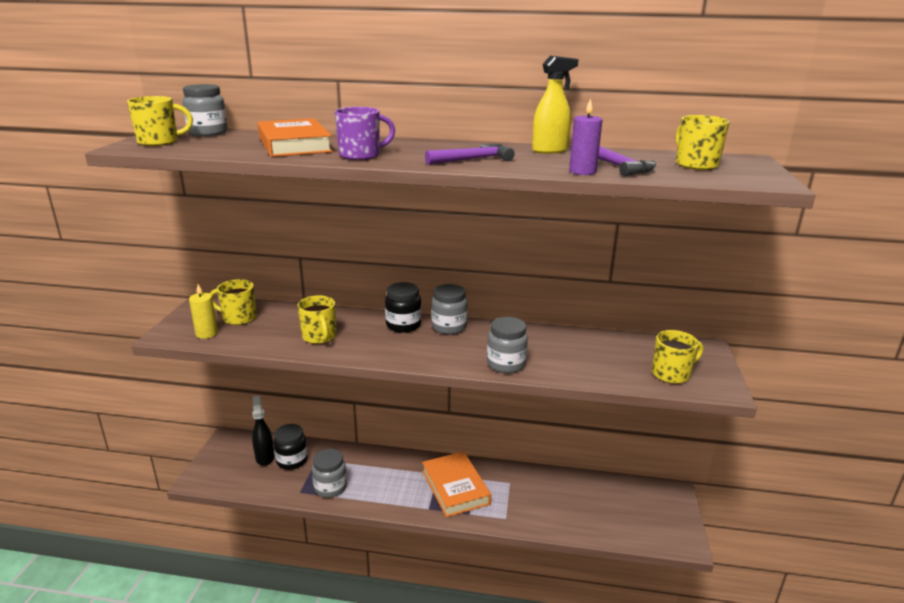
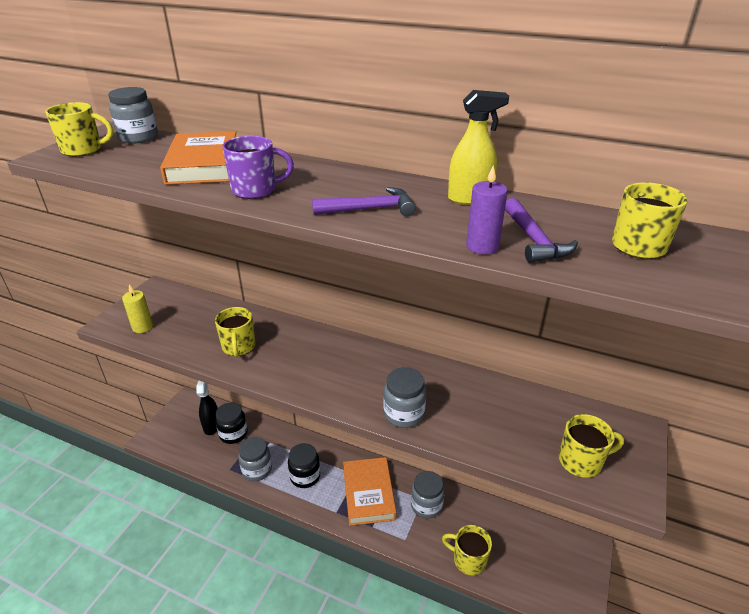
camera: 15 degrees right, 10 degrees up
(238, 318) = (177, 311): yellow mug -> yellow mug (468, 559)
(403, 325) = (323, 344): black jar -> black jar (305, 476)
(449, 327) = (366, 353): grey jar -> grey jar (426, 505)

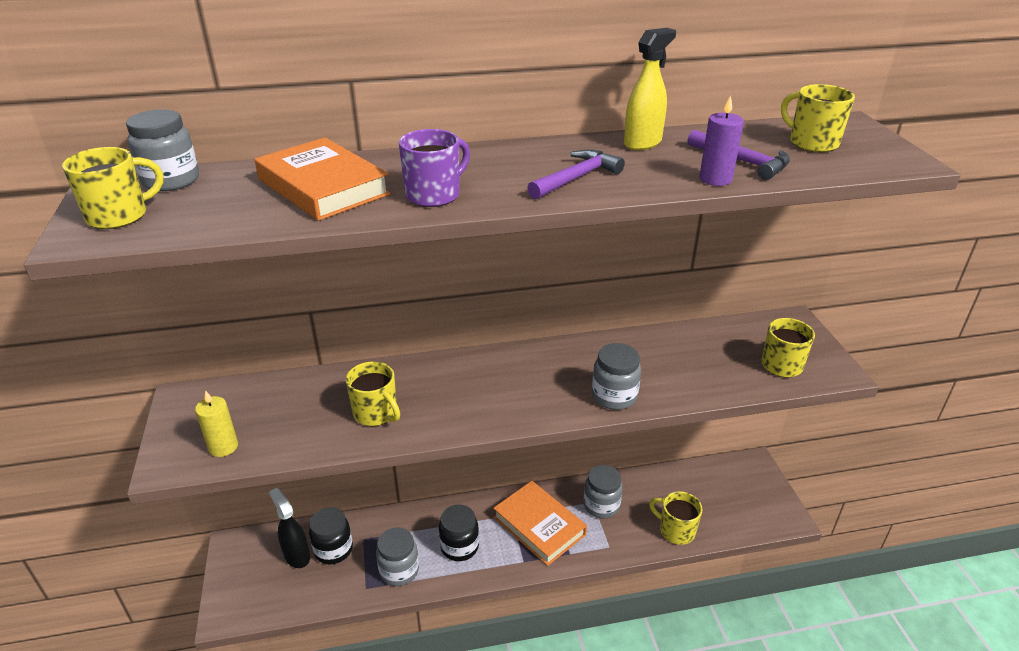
camera: 35 degrees left, 0 degrees up
(468, 559) = (676, 530): yellow mug -> yellow mug turned 45 degrees clockwise

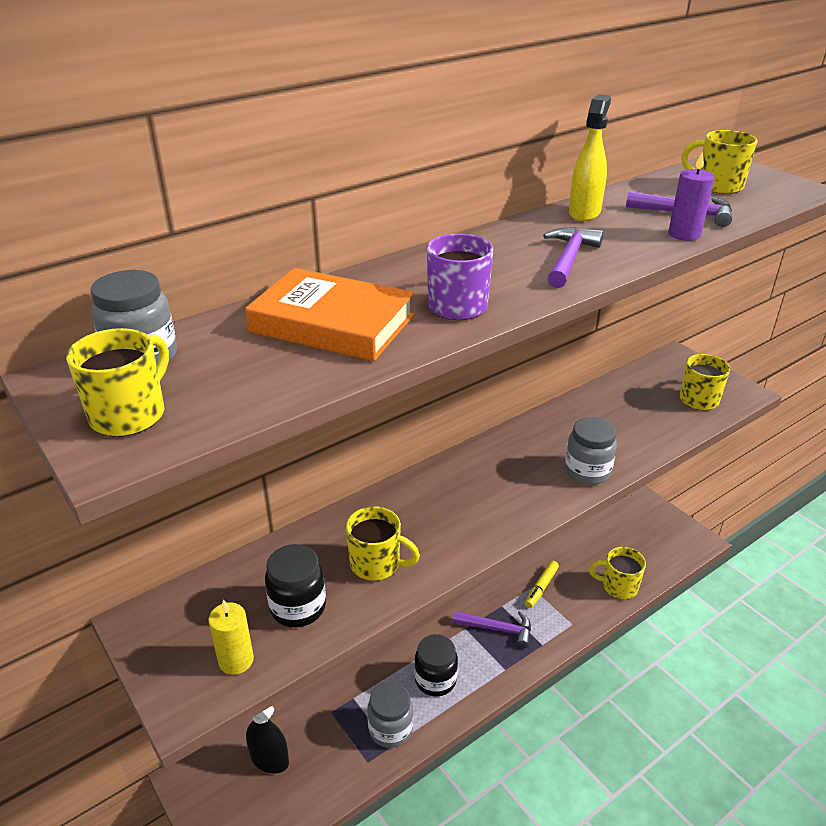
camera: 25 degrees left, 0 degrees up
(333, 550) = (306, 736): black jar -> black jar (298, 607)
(539, 526) = (498, 629): orange book -> purple hammer
(601, 505) = (541, 588): grey jar -> yellow marker

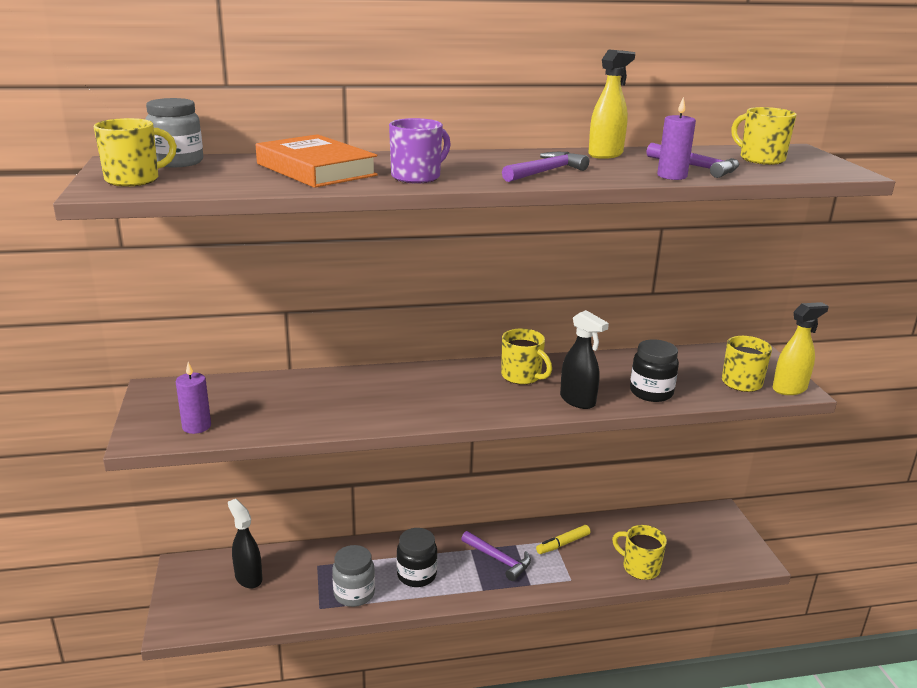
camera: 25 degrees right, 10 degrees down
(236, 660) = (196, 426): yellow candle -> purple candle
(298, 607) = (265, 412): black jar -> black jar (651, 392)
(376, 564) = (345, 406): yellow mug -> yellow mug (522, 376)
(587, 471) = (578, 401): grey jar -> black spray bottle
(739, 394) = (789, 389): none -> yellow spray bottle

